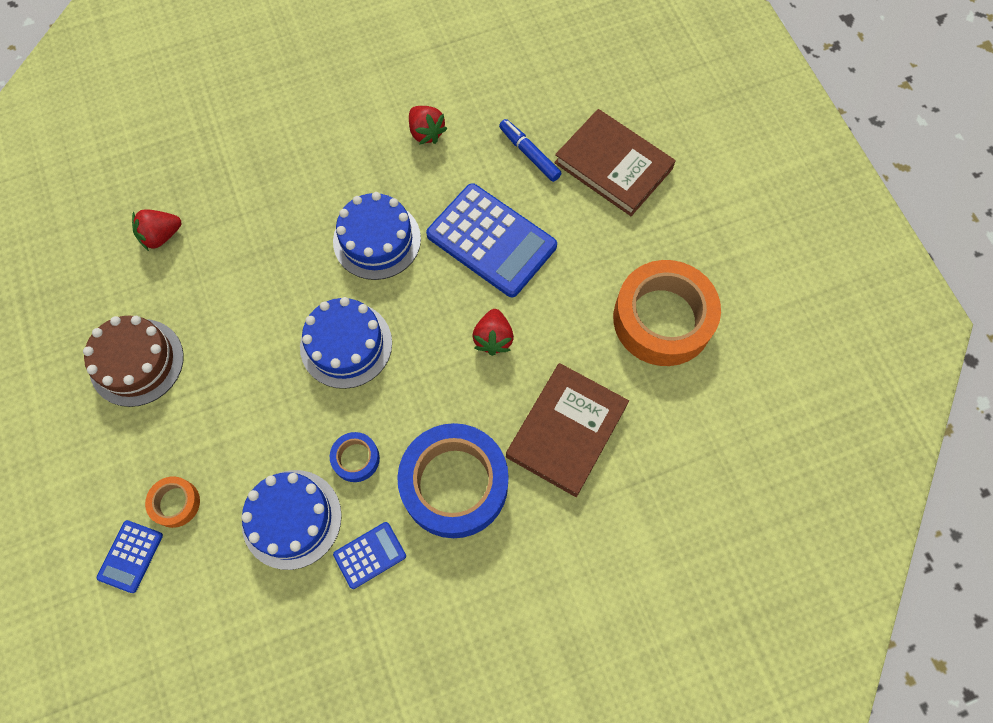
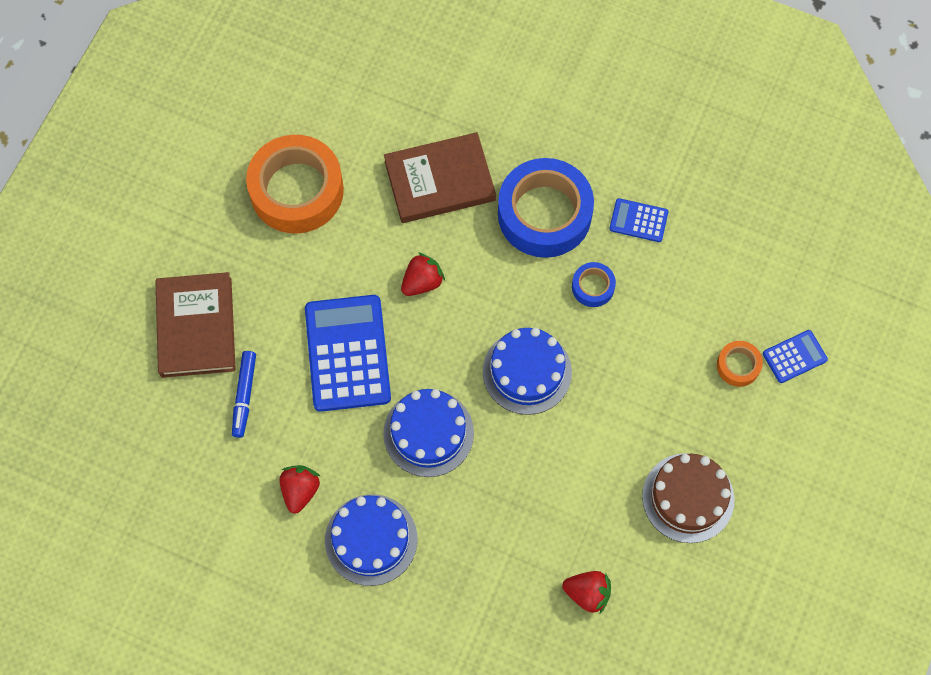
camera: 135 degrees left, 0 degrees up
(292, 519) = (669, 286): blue cake -> blue cake (371, 539)

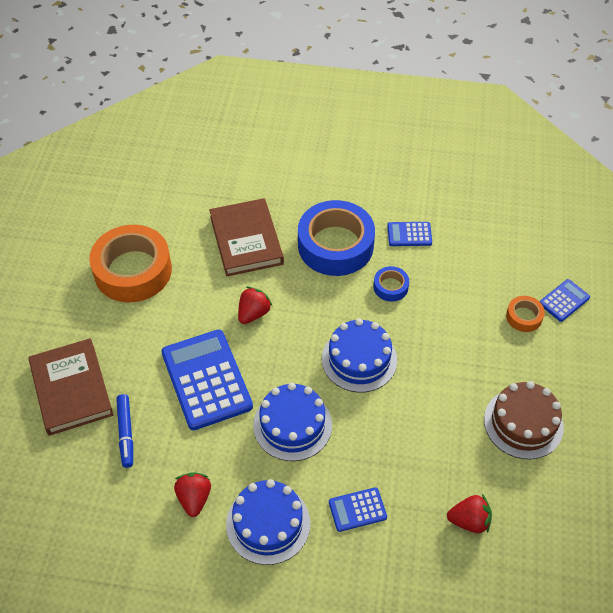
camera: 15 degrees left, 15 degrees down
(439, 181) = (246, 240): brown book -> brown book turned 75 degrees counterclockwise
(471, 549) = (357, 509): none -> blue calculator

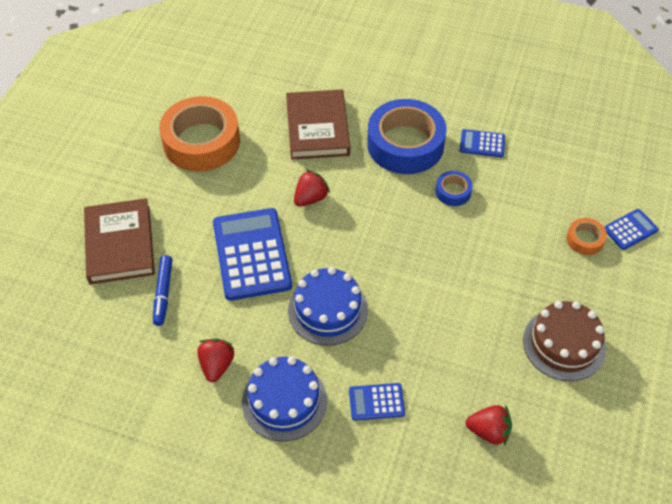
camera: 10 degrees right, 0 degrees up
(359, 359) = (407, 257): blue cake -> none

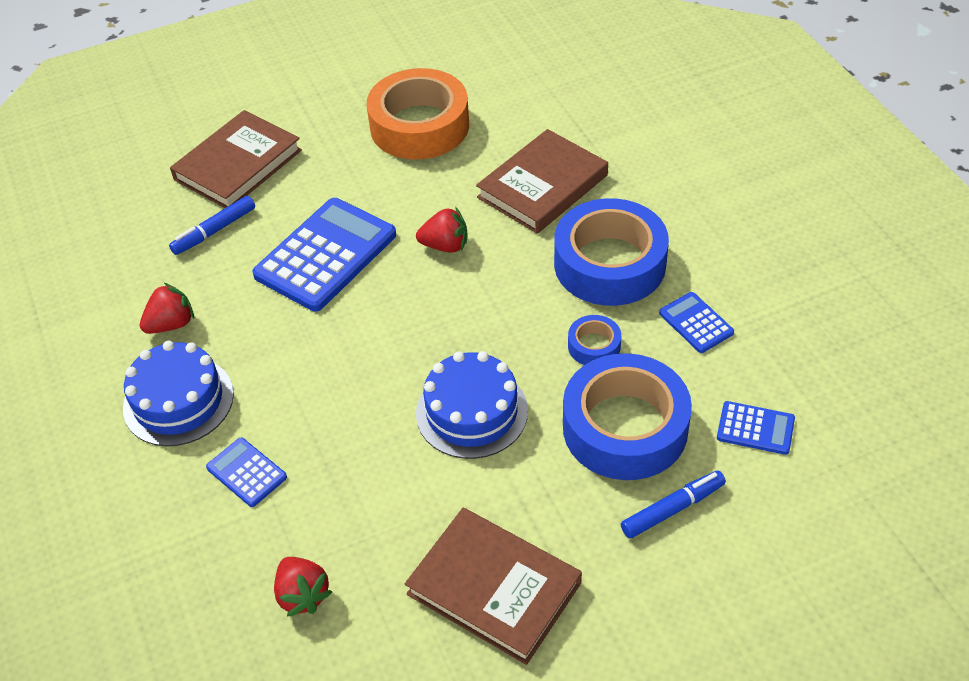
camera: 50 degrees right, 5 degrees down
(328, 310) = (320, 356): blue cake -> blue cake (472, 412)
(518, 220) = (625, 427): none -> blue tape
(564, 344) = (494, 588): brown cake -> brown book
(585, 240) = (673, 509): orange tape -> blue marker
(630, 230) = (745, 544): blue calculator -> blue calculator (755, 428)

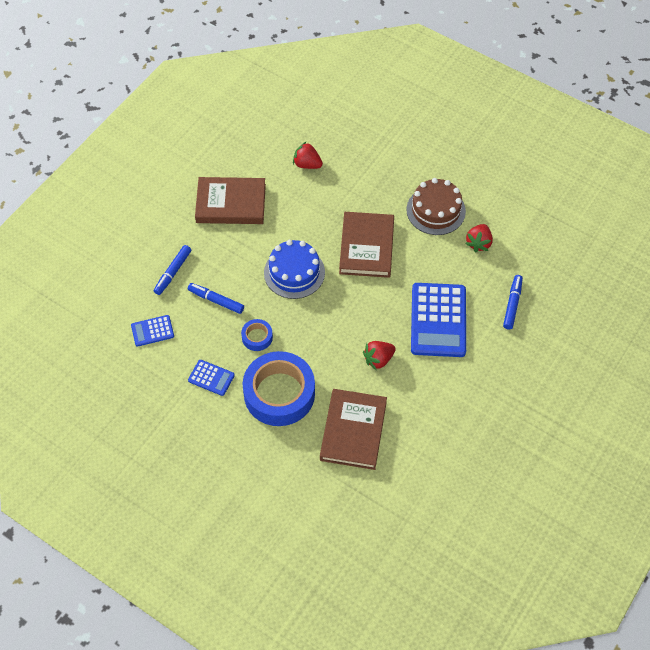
camera: 145 degrees right, 10 degrees up
(178, 401) = (436, 210): blue cake -> brown cake
(238, 165) = (545, 354): brown book -> brown book (366, 247)
(247, 472) = (374, 196): blue calculator -> none
(419, 126) = (464, 441): orange tape -> none
(625, 427) = (216, 300): blue tape -> blue marker

